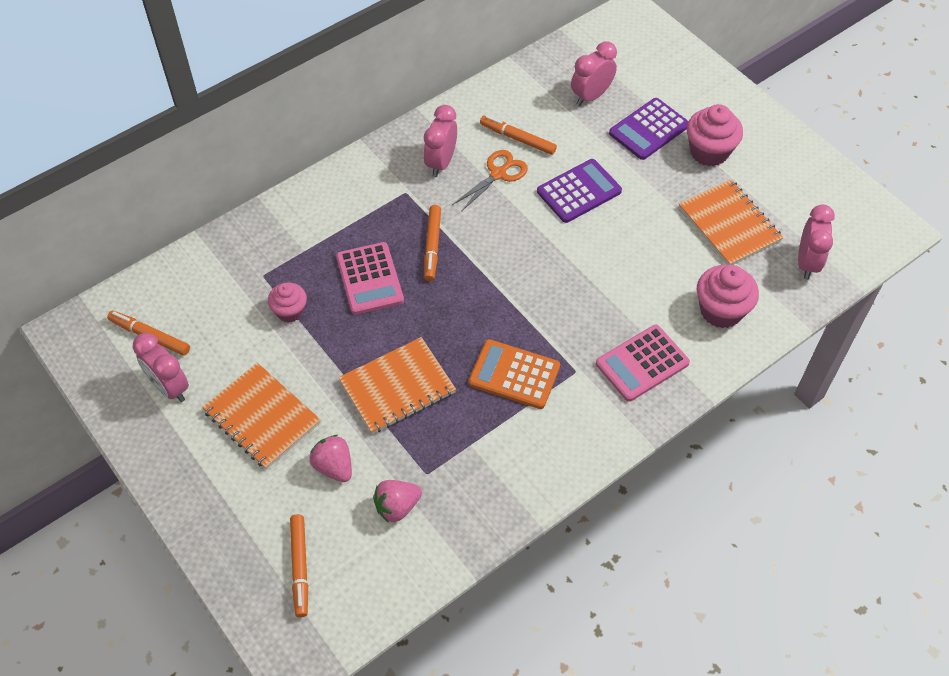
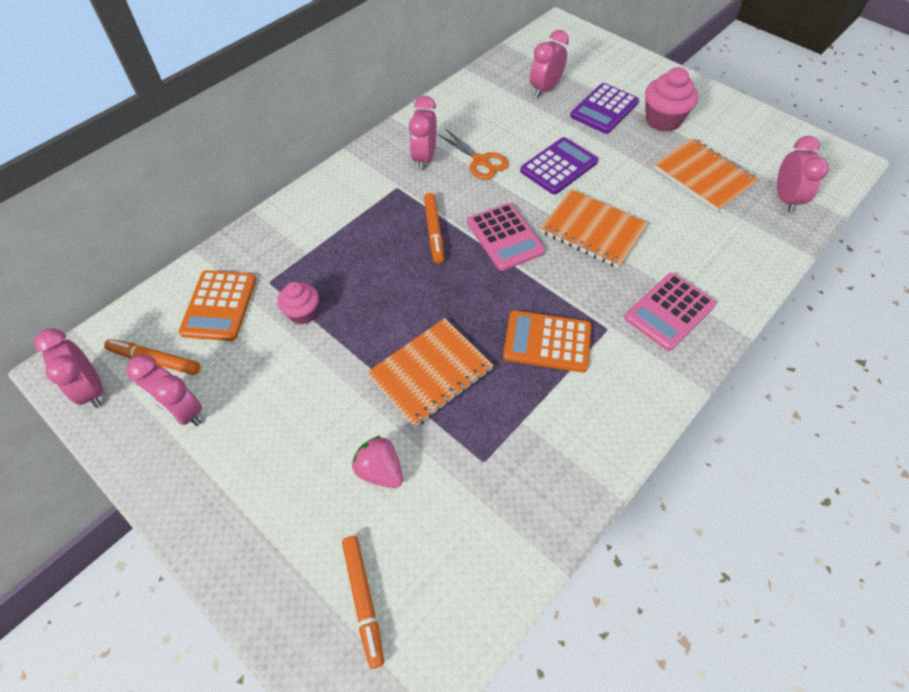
camera: 10 degrees left, 0 degrees up
(92, 355) = (91, 390): none -> pink clock
(213, 292) = (219, 306): none -> orange calculator
(262, 417) = (290, 428): orange notebook -> orange notebook (593, 230)
(369, 279) = (378, 270): pink calculator -> pink calculator (505, 237)
(397, 507) = (460, 505): pink strawberry -> none
(498, 174) = (480, 161): orange scissors -> orange scissors turned 105 degrees clockwise
(517, 139) = (490, 130): orange marker -> none
(721, 310) = (725, 251): pink cupcake -> none

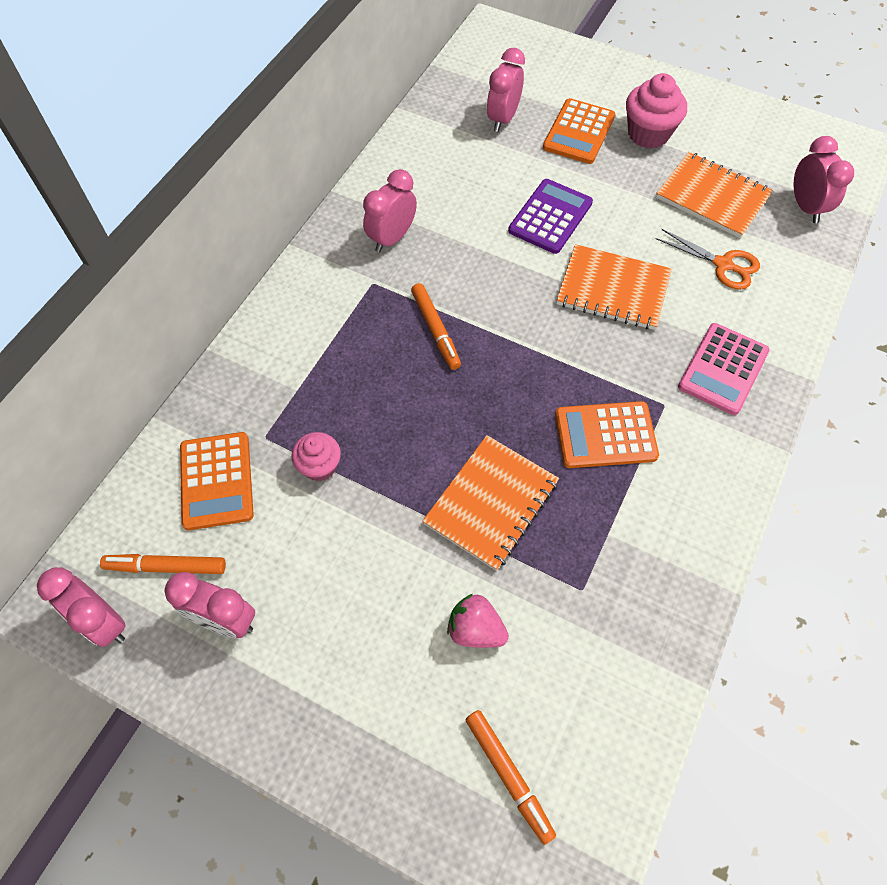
camera: 15 degrees left, 5 degrees up
(424, 158) = (392, 238): pink clock -> pink clock turned 45 degrees clockwise
(480, 161) = (458, 228): orange scissors -> orange scissors (723, 265)
(505, 237) = (518, 319): pink calculator -> none
(604, 109) = (578, 132): purple calculator -> orange calculator

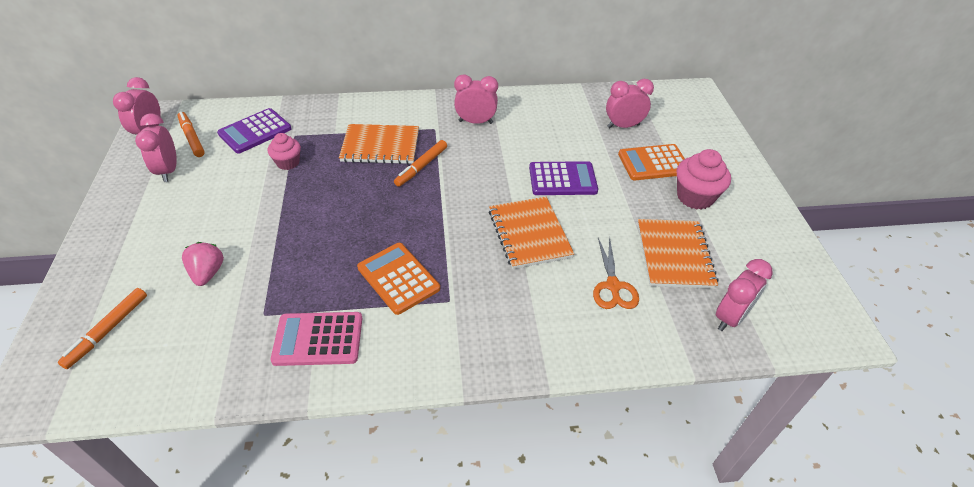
camera: 55 degrees right, 15 degrees down
(216, 481) = (255, 131): orange calculator -> purple calculator
(491, 503) = (306, 243): orange notebook -> orange notebook (380, 146)
(723, 369) = (510, 323): pink calculator -> pink calculator (318, 339)

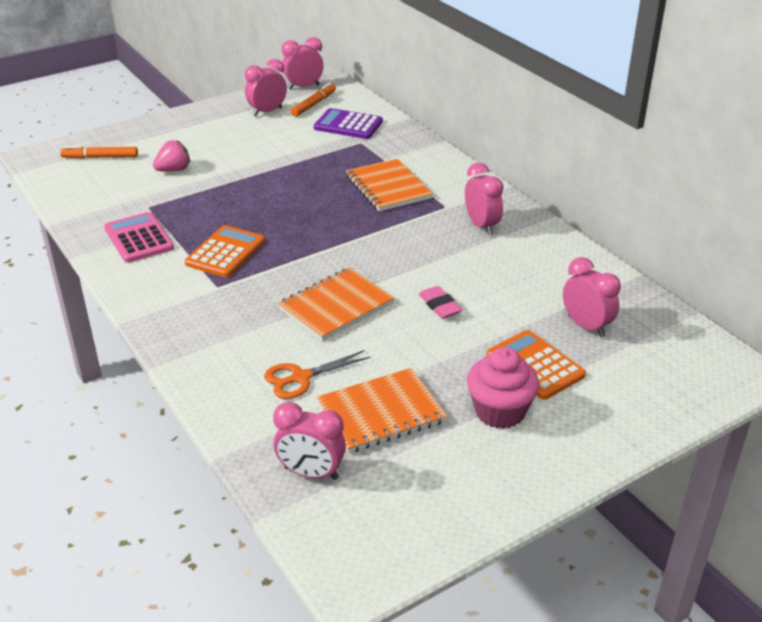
camera: 65 degrees right, 10 degrees down
(288, 163) = (322, 154): pink cupcake -> none
(421, 167) = (379, 218): orange marker -> none
(562, 179) = (440, 306): purple calculator -> pink eraser

